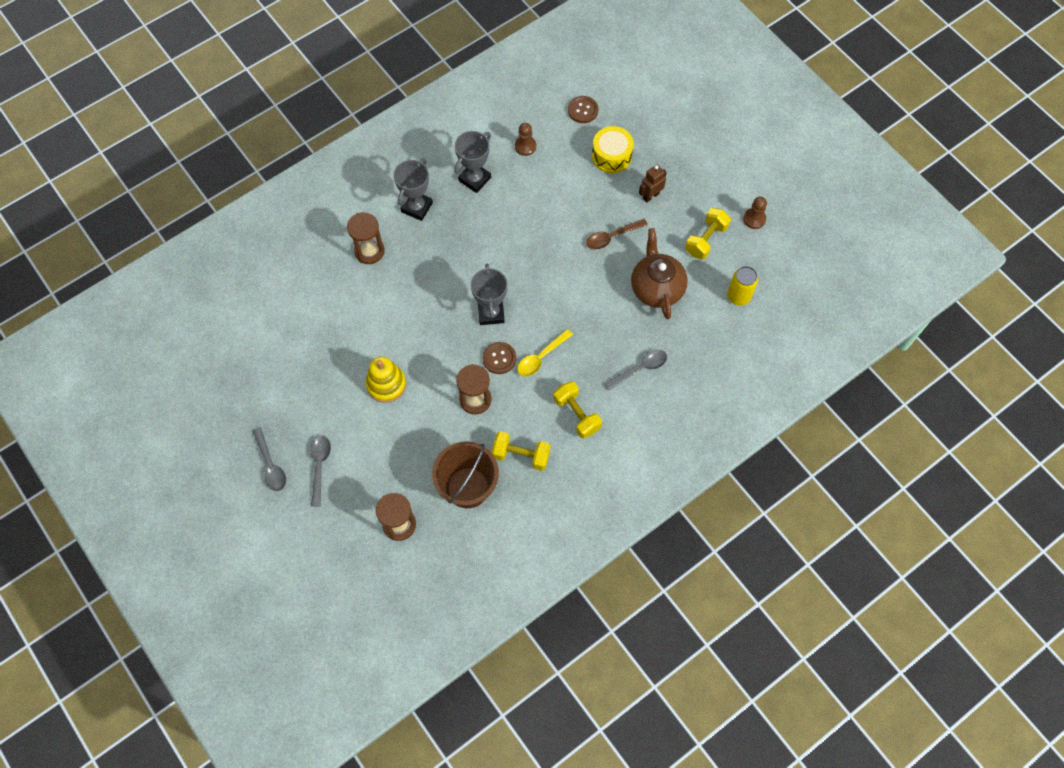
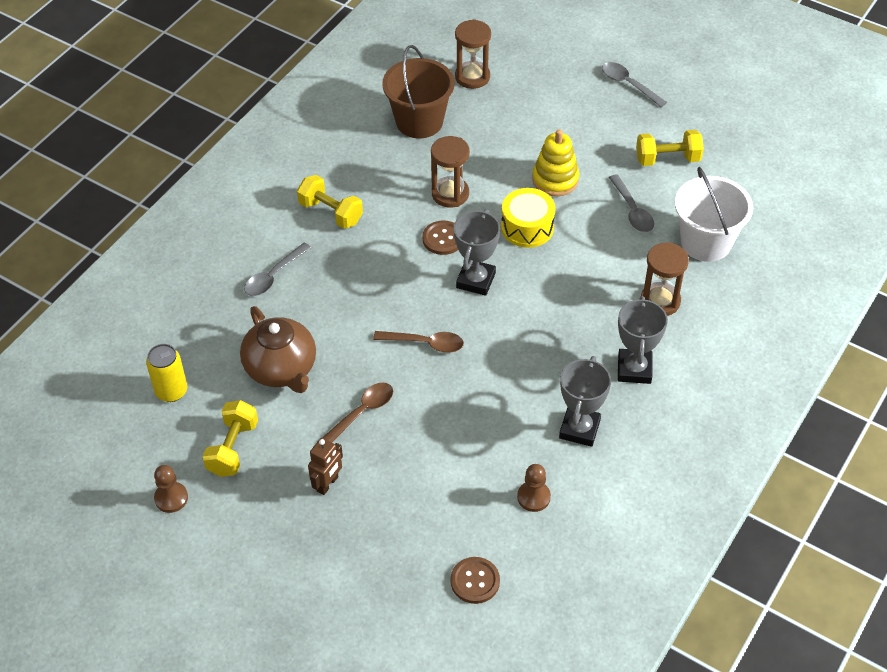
camera: 160 degrees right, 15 degrees down
(307, 287) = (706, 242): none -> white bucket
(320, 466) = (579, 96): grey spoon -> grey spoon (632, 210)
(491, 313) = (476, 280): grey trophy -> grey trophy turned 45 degrees clockwise
(521, 455) = (376, 161): yellow dumbbell -> yellow dumbbell (667, 159)
(541, 357) = (395, 254): yellow spoon -> none
(549, 274) = (425, 343): none -> brown spoon
(611, 156) = (404, 524): yellow drum -> yellow drum (527, 227)

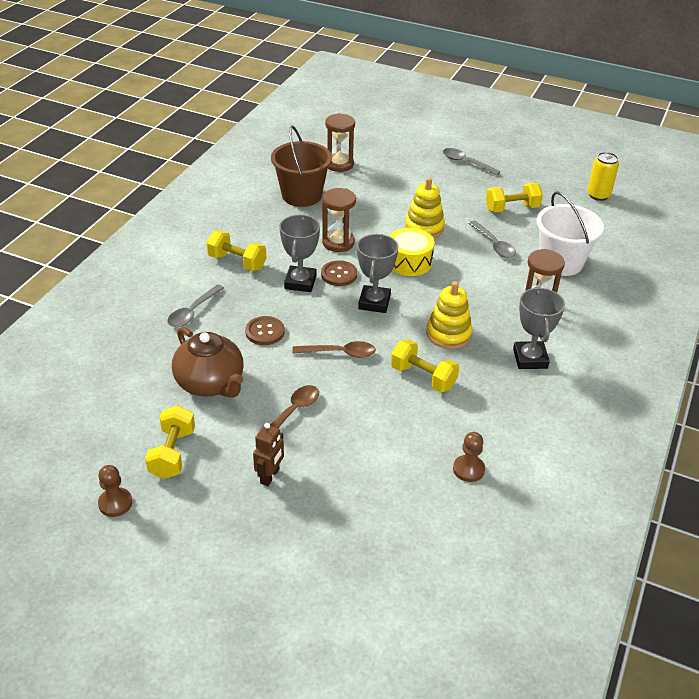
camera: 10 degrees left, 10 degrees down
(171, 391) = (107, 410): yellow can -> yellow can (598, 195)
(475, 581) = (431, 549): brown button -> brown button (265, 332)
(510, 382) = (423, 377): none -> yellow dumbbell
(550, 329) = (448, 334): none -> yellow stacking toy
(579, 429) = (495, 409): grey trophy -> grey trophy (300, 282)

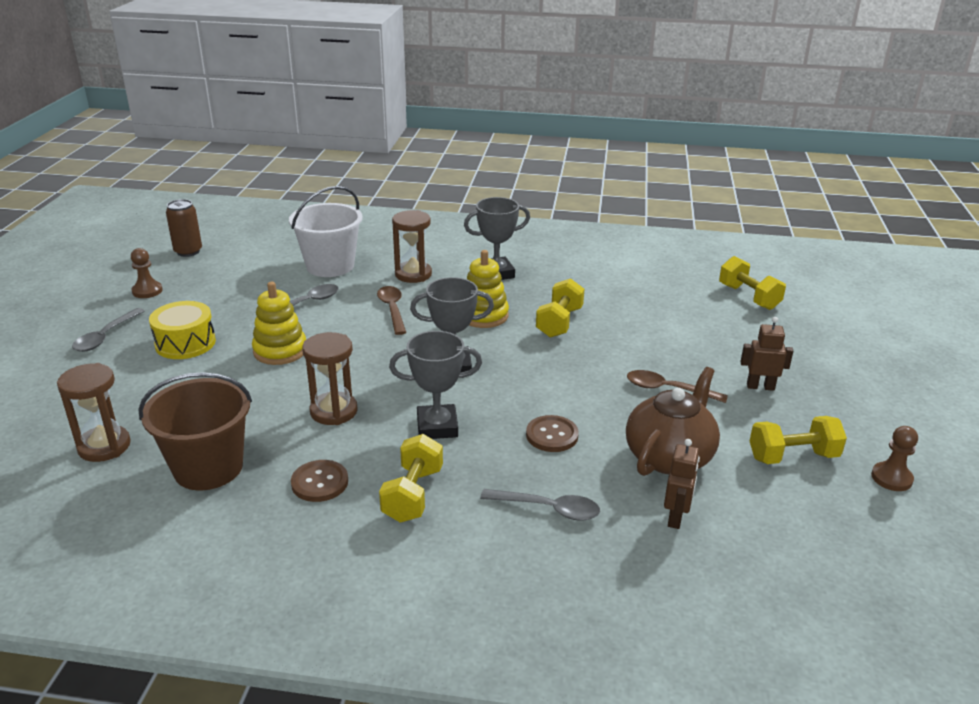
camera: 105 degrees left, 10 degrees down
(151, 365) = (676, 517): none -> brown robot
(339, 274) = (407, 399): brown button -> brown button (320, 482)
(339, 353) = (555, 375): brown spoon -> brown spoon (392, 310)
(409, 262) = (360, 352): yellow drum -> yellow drum (185, 343)
(468, 469) = (658, 291): brown pawn -> brown pawn (147, 291)
(512, 208) = (224, 298): yellow dumbbell -> yellow dumbbell (748, 297)
(598, 195) = (188, 251): yellow can -> brown can

